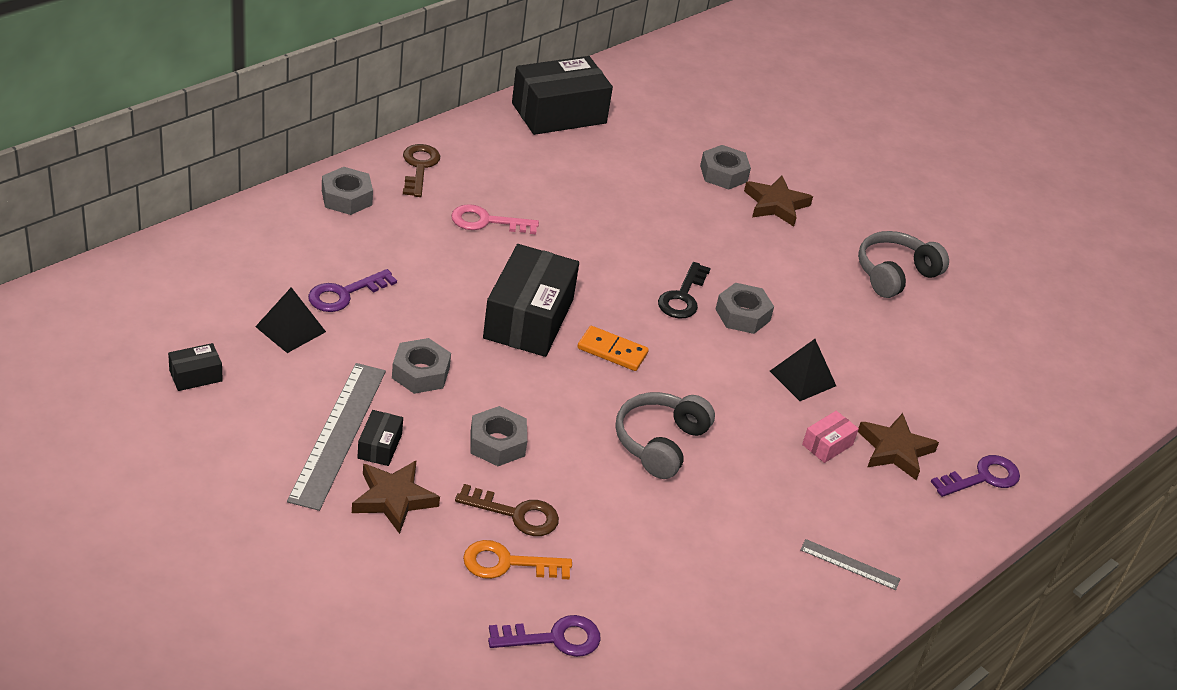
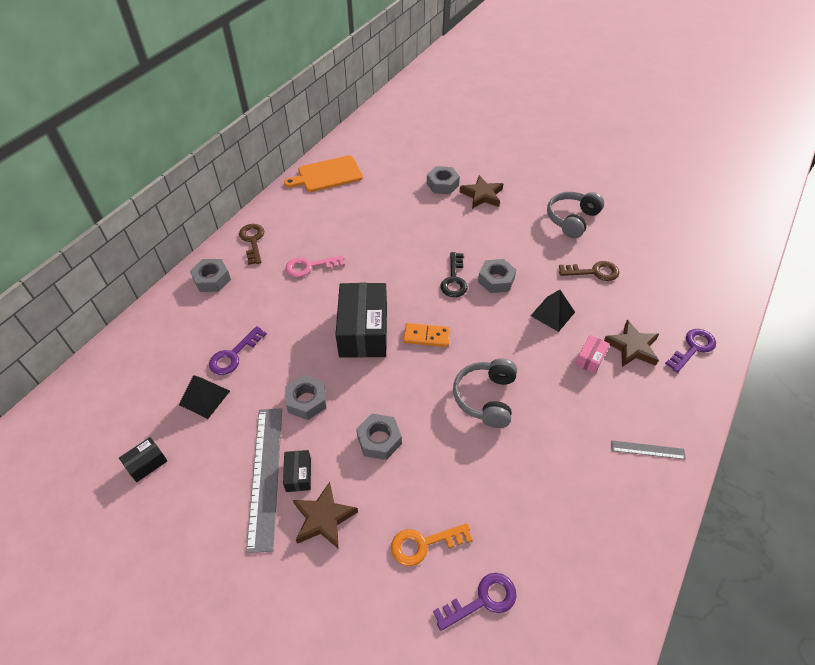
camera: 10 degrees left, 10 degrees up
(516, 514) = (414, 497): brown key -> brown key (594, 272)
(559, 113) = (327, 175): black box -> orange cutting board

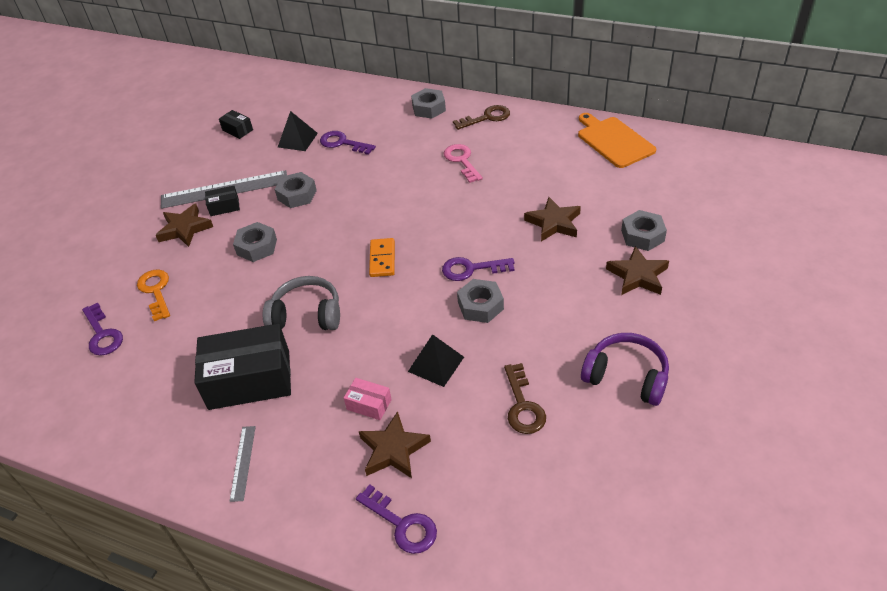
camera: 85 degrees right, 5 degrees down
(363, 331) = (382, 213): black box -> black box (249, 380)
(414, 225) = (553, 223): none -> brown star
(454, 279) = (471, 269): black key -> purple key
(572, 219) = (626, 377): grey headphones -> purple headphones

